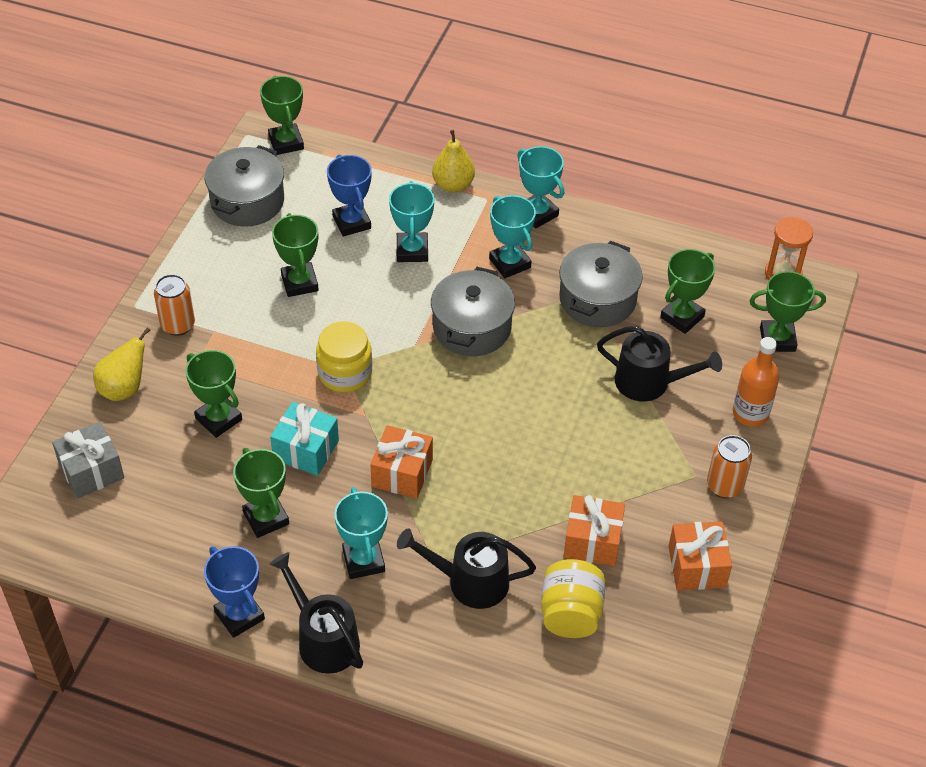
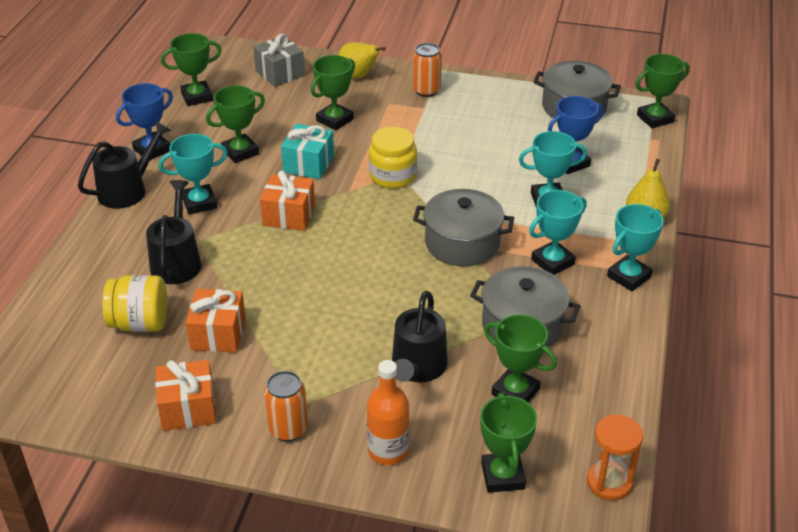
camera: 85 degrees right, 10 degrees down
(299, 283) = (488, 143): green trophy -> green trophy (197, 97)

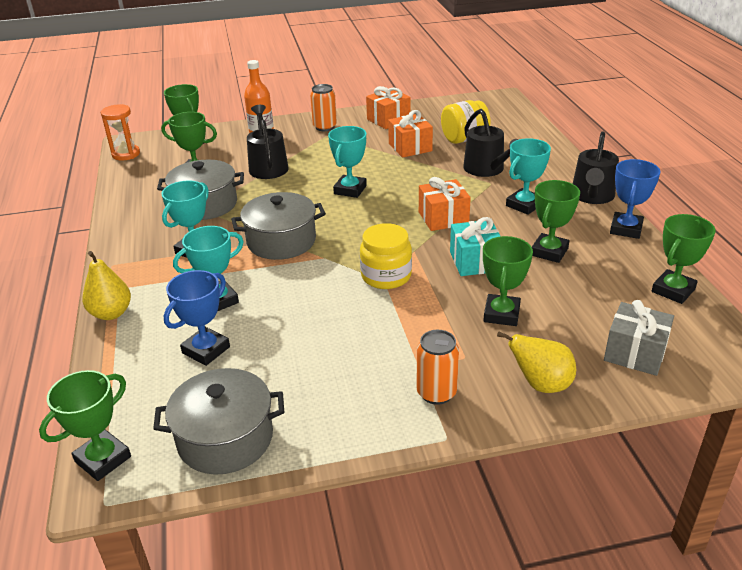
camera: 155 degrees right, 5 degrees down
(629, 277) = (124, 258): turquoise trophy -> turquoise trophy (350, 190)

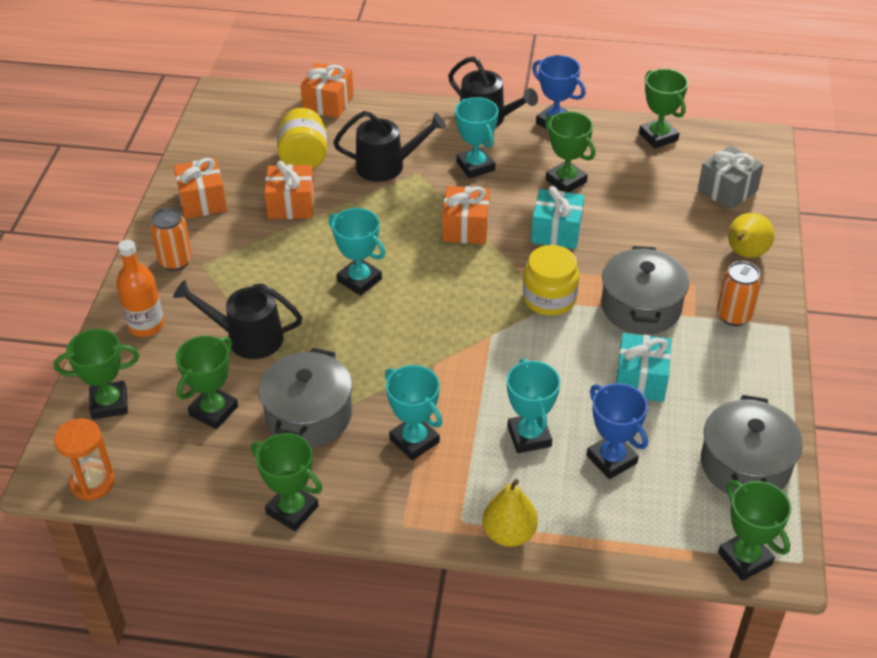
camera: 70 degrees left, 10 degrees up
(281, 241) = (438, 362): grey pot -> grey pot (641, 307)
(311, 348) = (640, 380): none -> turquoise gift
(501, 314) = (645, 243): green trophy -> green trophy (292, 510)
(535, 132) = (328, 103): none -> orange gift

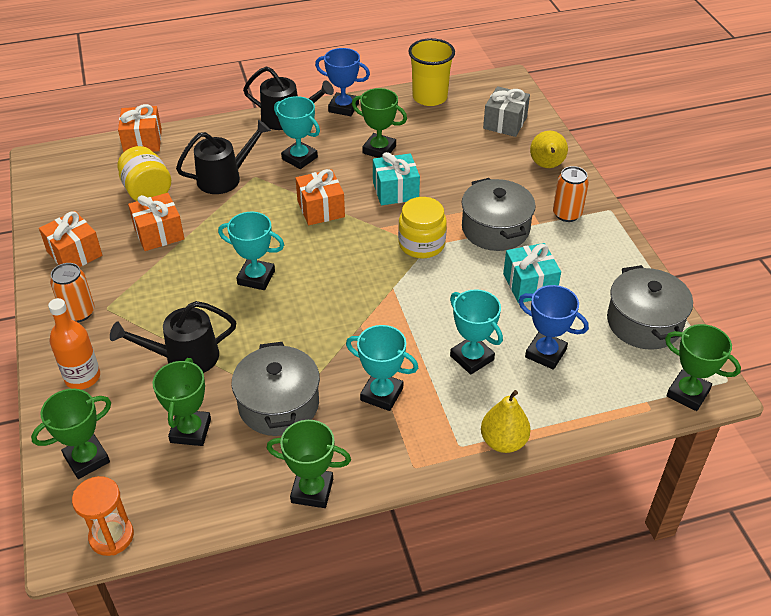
camera: 25 degrees left, 0 degrees up
(658, 137) = (429, 97): green trophy -> yellow cup

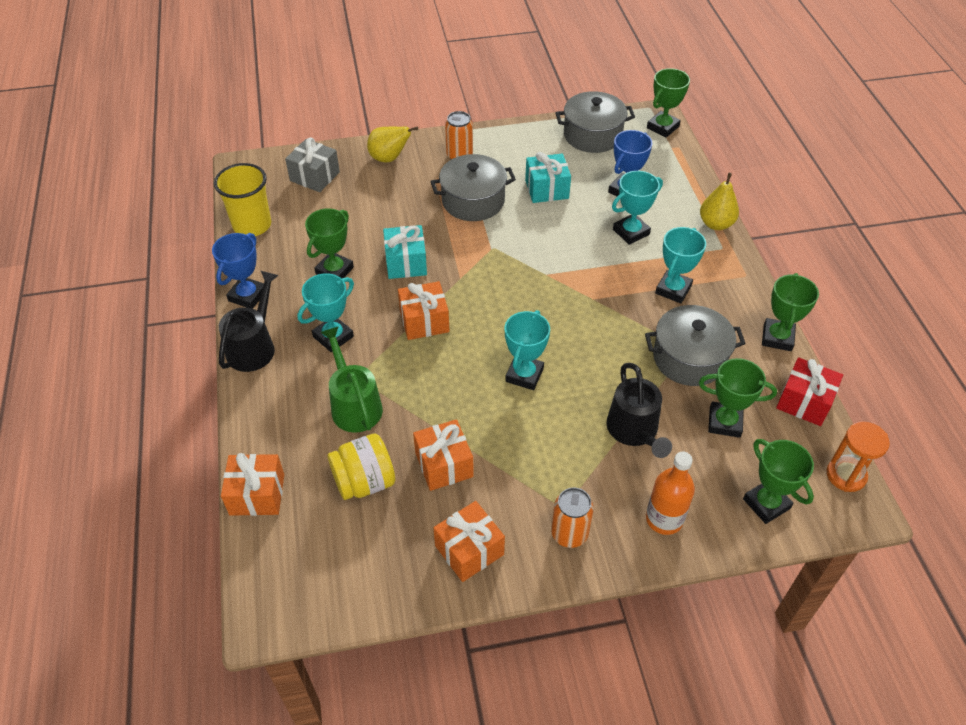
camera: 85 degrees left, 5 degrees up
(215, 508) = (804, 402): none -> red gift
(224, 178) = (354, 405): black watering can -> green watering can
(421, 244) = (488, 250): yellow jar -> none

